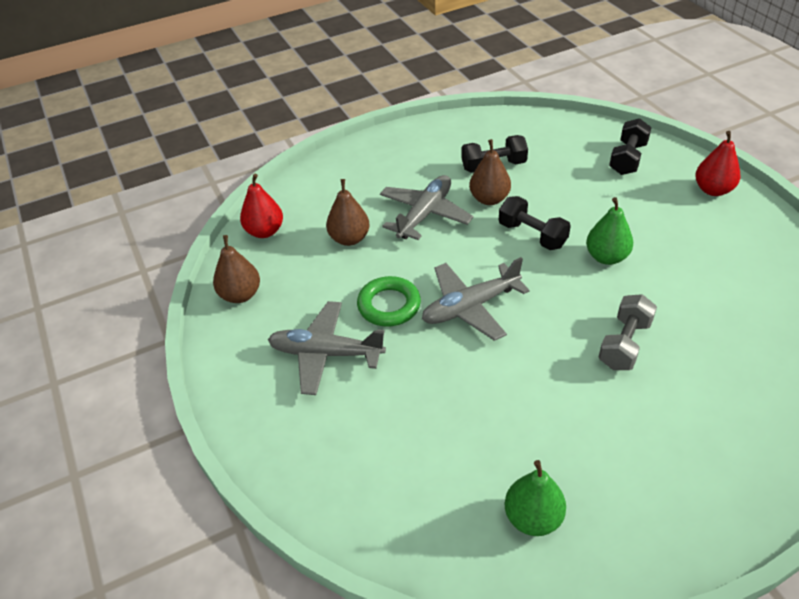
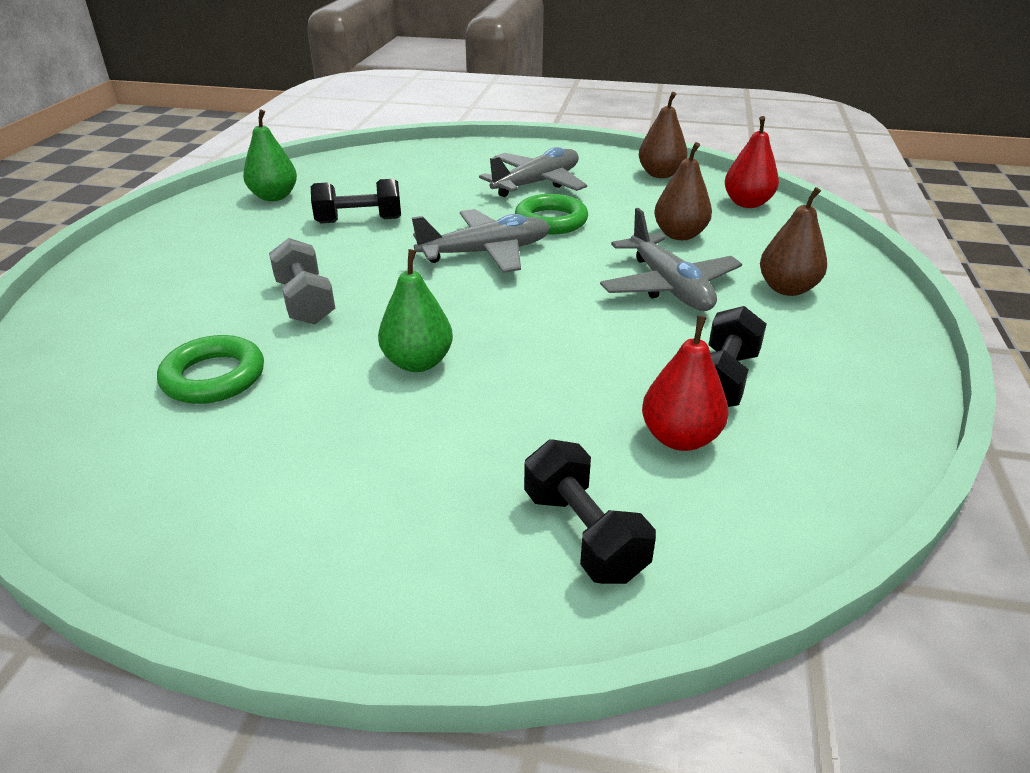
camera: 125 degrees right, 10 degrees down
(470, 307) = (486, 252): grey plane -> grey plane turned 60 degrees clockwise
(489, 199) = (644, 339): brown pear -> brown pear (787, 289)
(532, 235) = (532, 334): black dumbbell -> black dumbbell (359, 221)
(713, 190) = (370, 575): red pear -> red pear (680, 438)
(719, 318) = (214, 377): none -> green ring

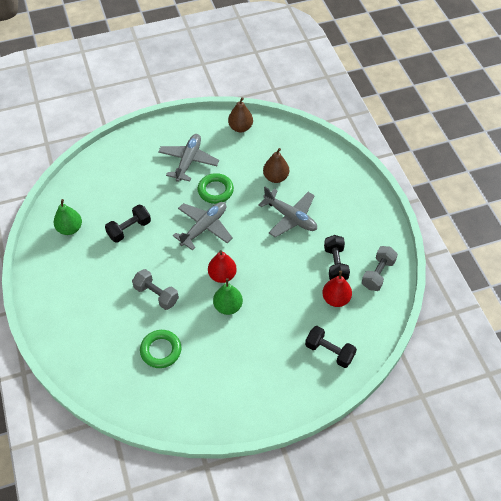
camera: 30 degrees left, 20 degrees up
(747, 203) = (291, 138): red pear -> red pear (222, 275)
(787, 289) = (334, 198): brown pear -> none
(828, 432) = (378, 274): none -> grey dumbbell

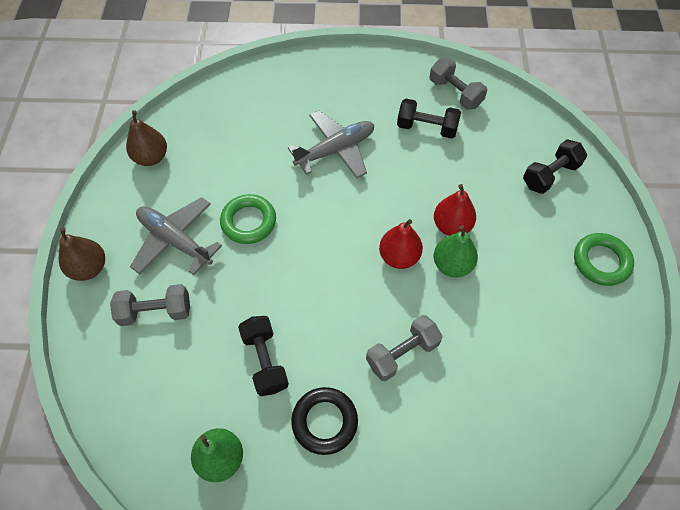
camera: 70 degrees left, 5 degrees up
(103, 268) = (324, 421): none -> black ring
(141, 170) = (156, 311): none -> grey dumbbell
(161, 350) = (500, 373): green ring -> green ring (601, 261)
(204, 227) = (308, 255): grey plane -> none
(275, 177) = (262, 145): brown pear -> brown pear (89, 268)
(336, 299) = (477, 144): red pear -> red pear (451, 226)

